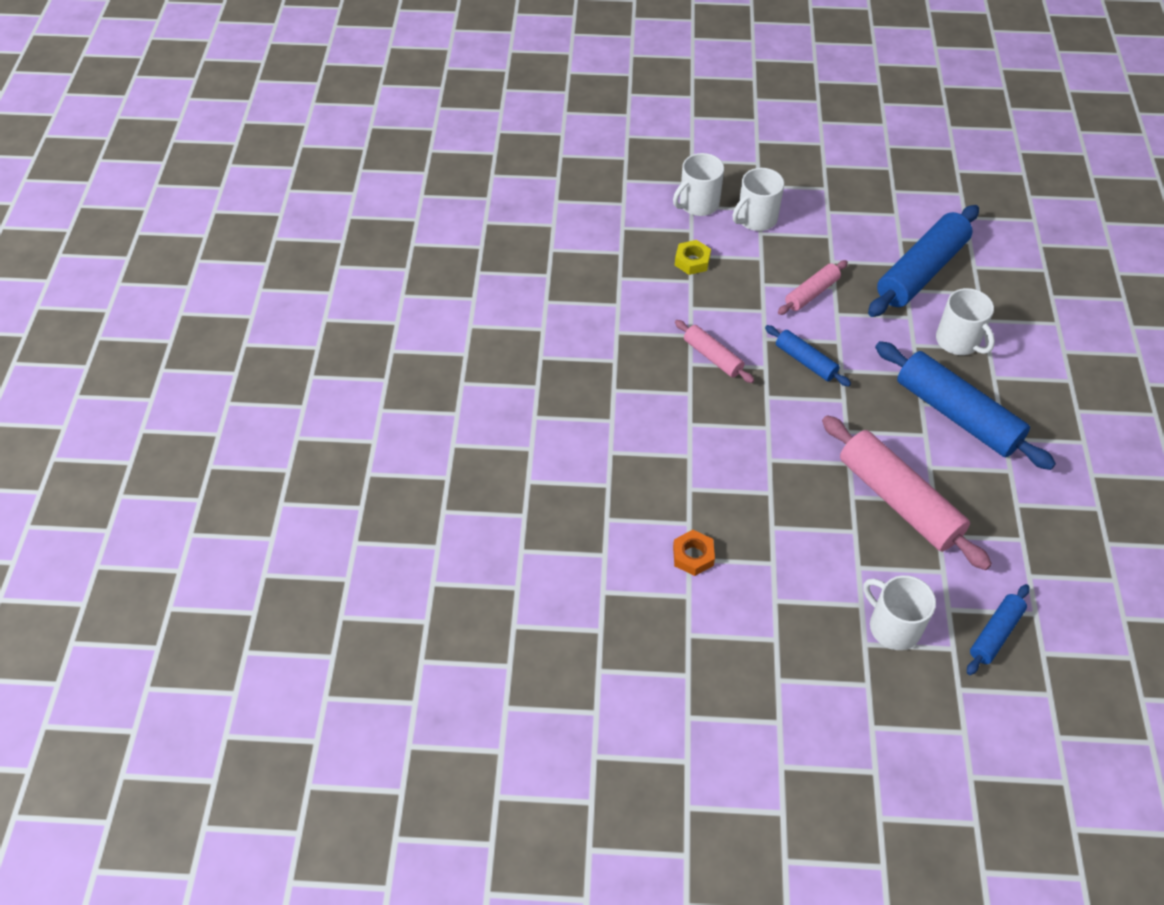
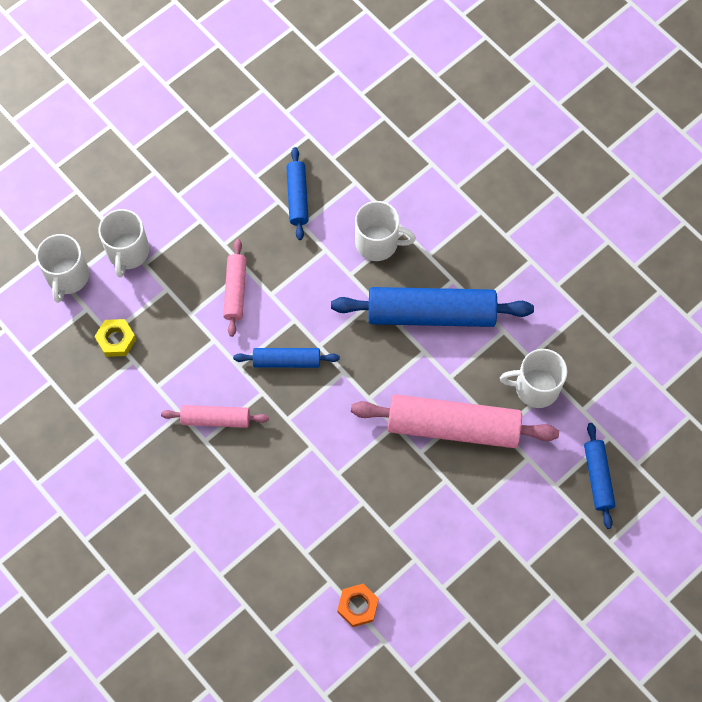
camera: 45 degrees left, 15 degrees up
(893, 626) = (533, 534): white mug -> white mug (535, 387)
(921, 271) = (297, 197): blue rolling pin -> blue rolling pin, size x0.52

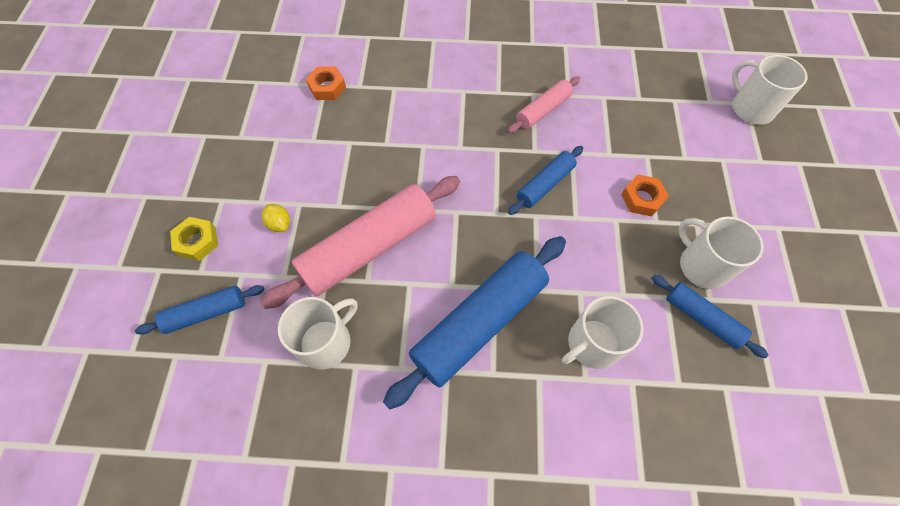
camera: 135 degrees right, 5 degrees down
(116, 340) = (666, 100): yellow nut -> yellow nut (197, 241)
(128, 252) = (744, 157): white mug -> white mug (702, 265)
(235, 291) = (642, 198): pink rolling pin -> orange nut
(499, 503) = (279, 224): none -> yellow lemon
(598, 477) = (206, 313): blue rolling pin -> blue rolling pin turned 60 degrees counterclockwise

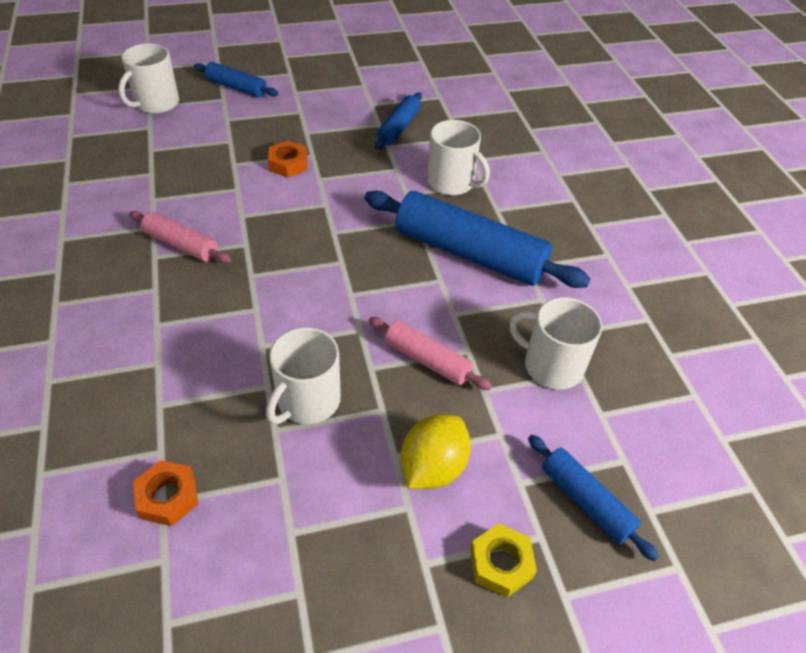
camera: 110 degrees left, 15 degrees down
(279, 224) = (433, 467): yellow lemon -> yellow lemon, size x1.79
(369, 248) = (427, 360): pink rolling pin -> pink rolling pin, size x0.52
(545, 185) = (291, 230): blue rolling pin -> blue rolling pin (236, 87)
(702, 265) = (349, 129): white mug -> white mug (307, 401)

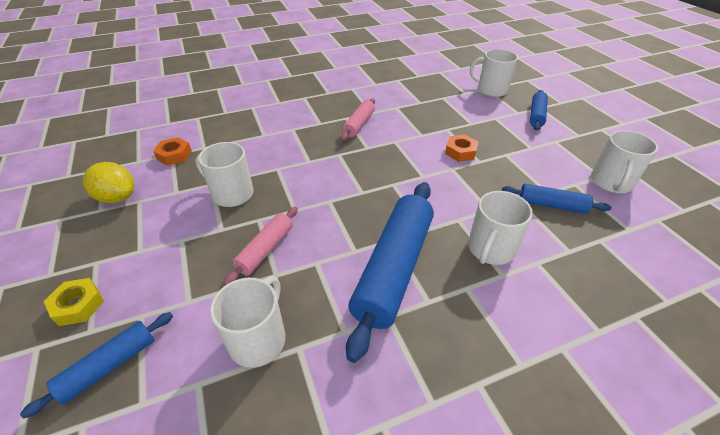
camera: 85 degrees right, 5 degrees down
(375, 83) = (611, 182): none -> white mug
(433, 467) = (167, 261): yellow lemon -> yellow lemon (117, 197)

